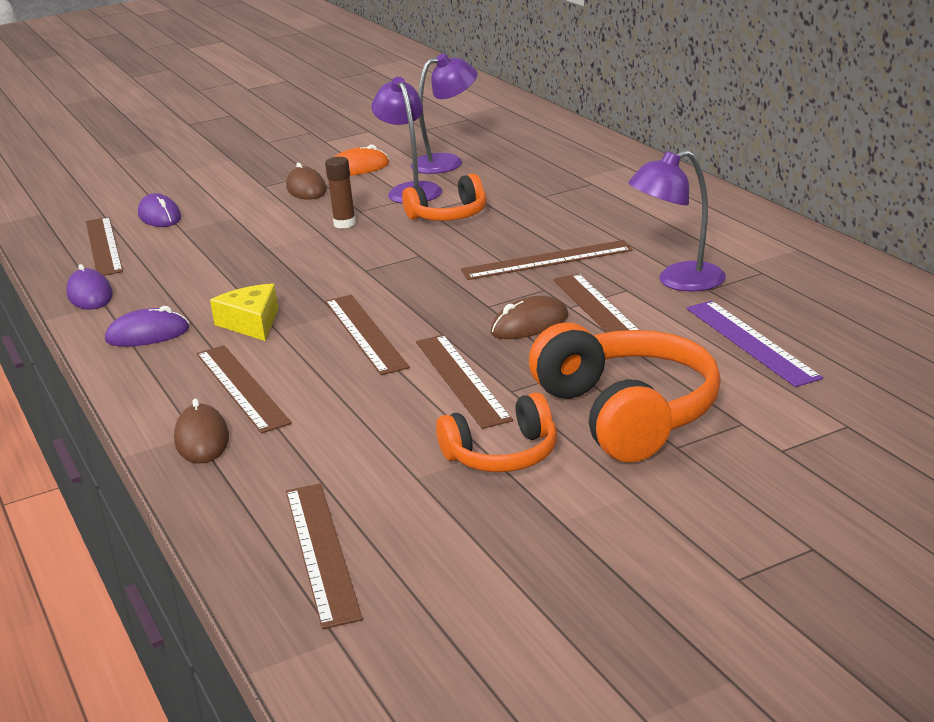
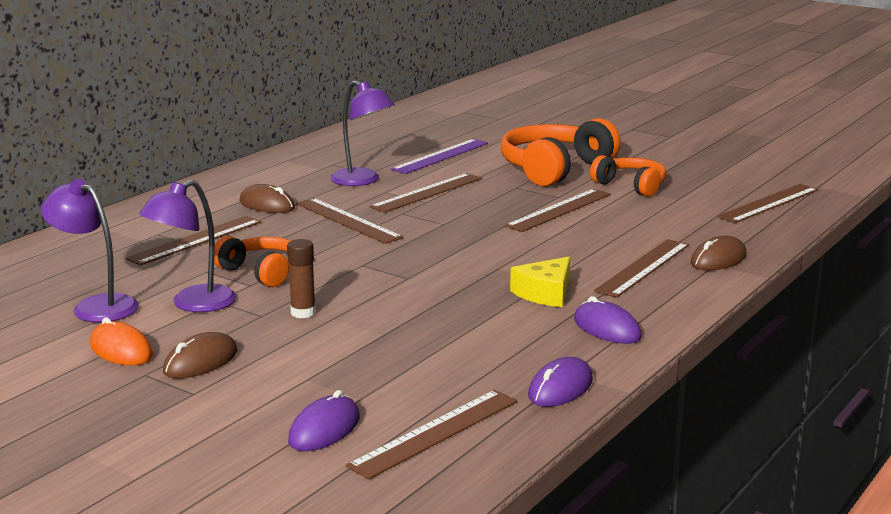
camera: 120 degrees left, 5 degrees down
(365, 333) = (523, 250): brown ruler -> brown ruler (195, 240)
(529, 325) = (464, 207): brown mouse -> brown mouse (267, 205)

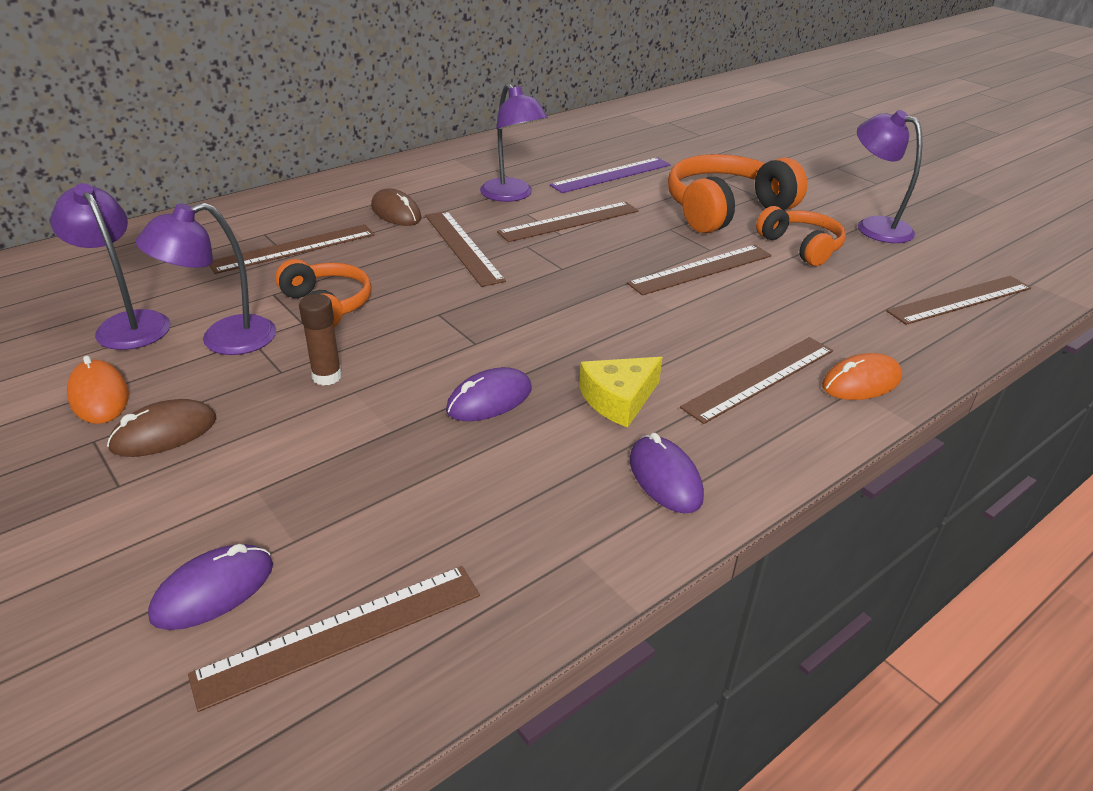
camera: 15 degrees right, 15 degrees up
(560, 388) = (549, 582): purple mouse -> purple mouse (489, 400)
(682, 165) = (874, 226): none -> purple lamp
(718, 260) = (861, 382): brown mouse -> orange mouse

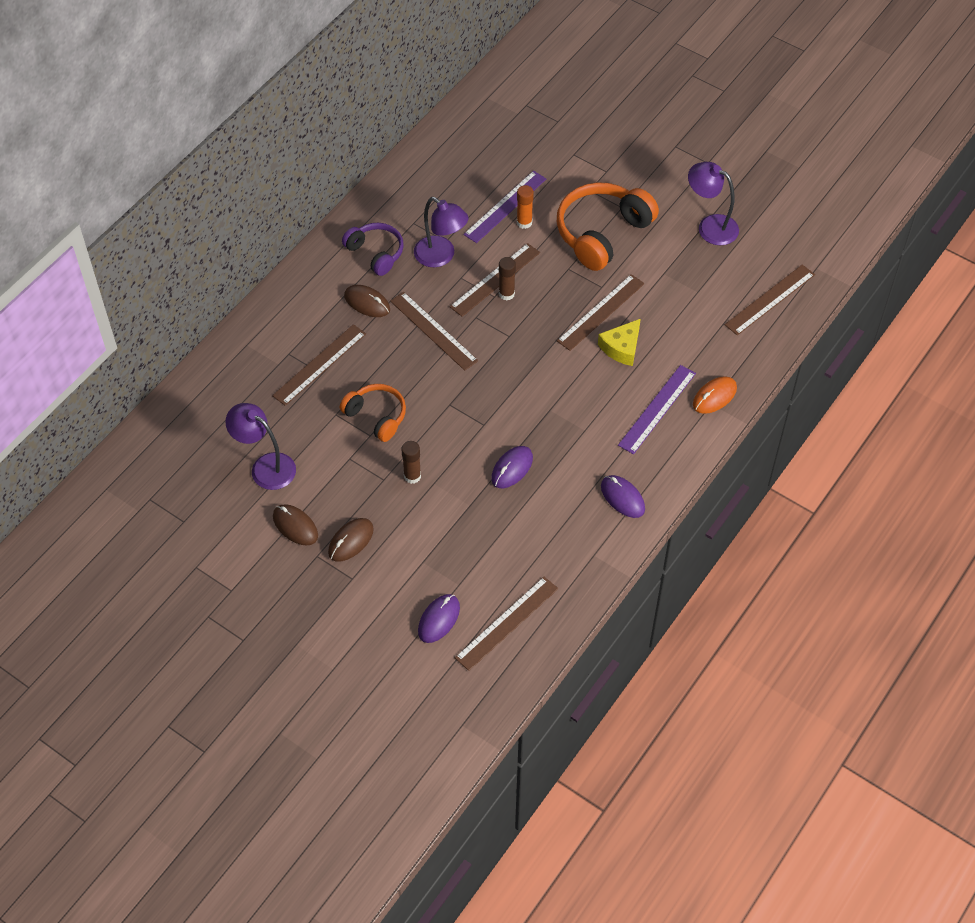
camera: 15 degrees left, 20 degrees up
(99, 396) = (295, 526): orange mouse -> brown mouse
(223, 340) = (333, 464): purple lamp -> none
(436, 181) = (376, 253): none -> purple headphones
(578, 234) = (506, 294): none -> brown glue stick
(619, 399) = (583, 448): yellow cheese -> yellow cheese (621, 347)
(629, 188) = (524, 222): none -> orange glue stick
(760, 378) = (657, 409): brown ruler -> purple ruler
(801, 247) = (662, 266): orange headphones -> none

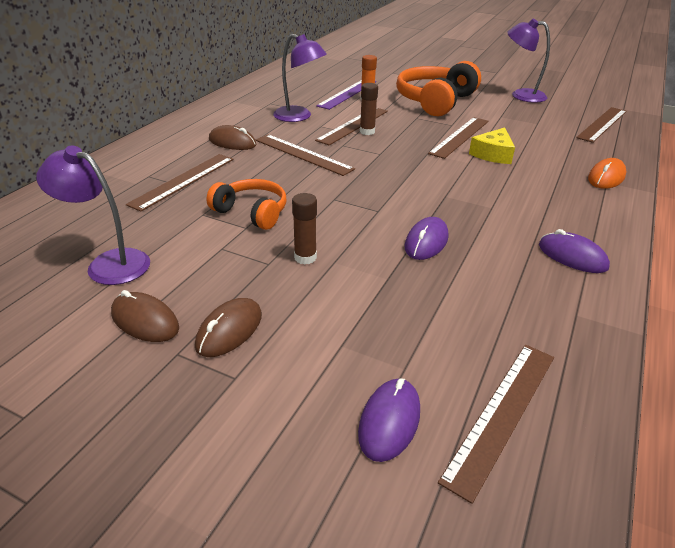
camera: 10 degrees left, 20 degrees down
(376, 253) = (238, 117): purple headphones -> none
(657, 409) = (557, 188): purple ruler -> none

